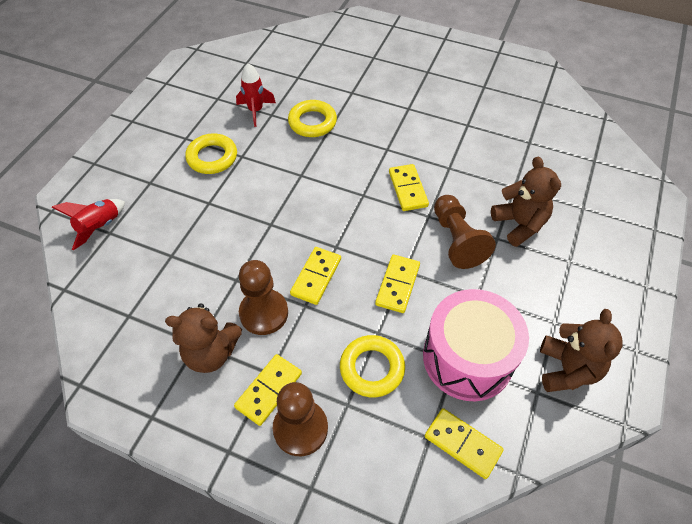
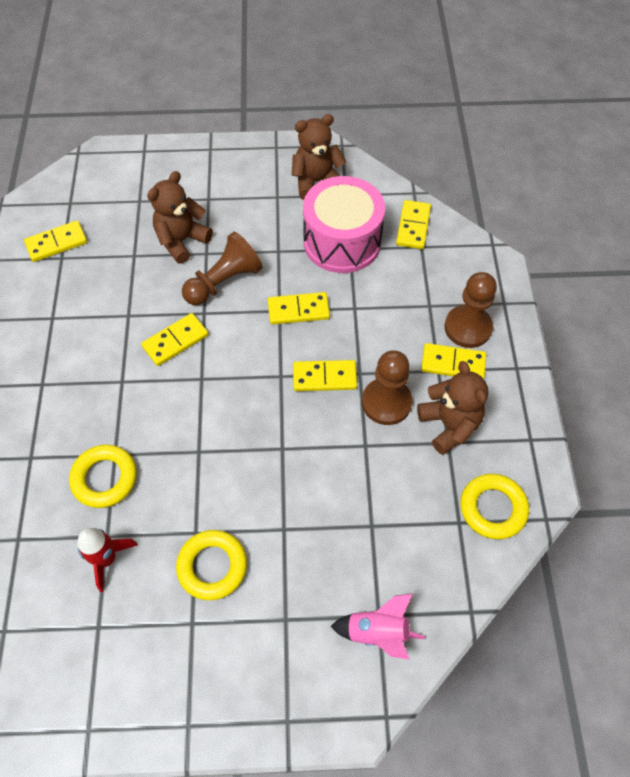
camera: 115 degrees left, 5 degrees up
(100, 227) = (377, 632): red rocket -> pink rocket
(372, 368) = (389, 300): yellow ring -> yellow ring (492, 508)
(547, 142) = (56, 243): none -> yellow domino

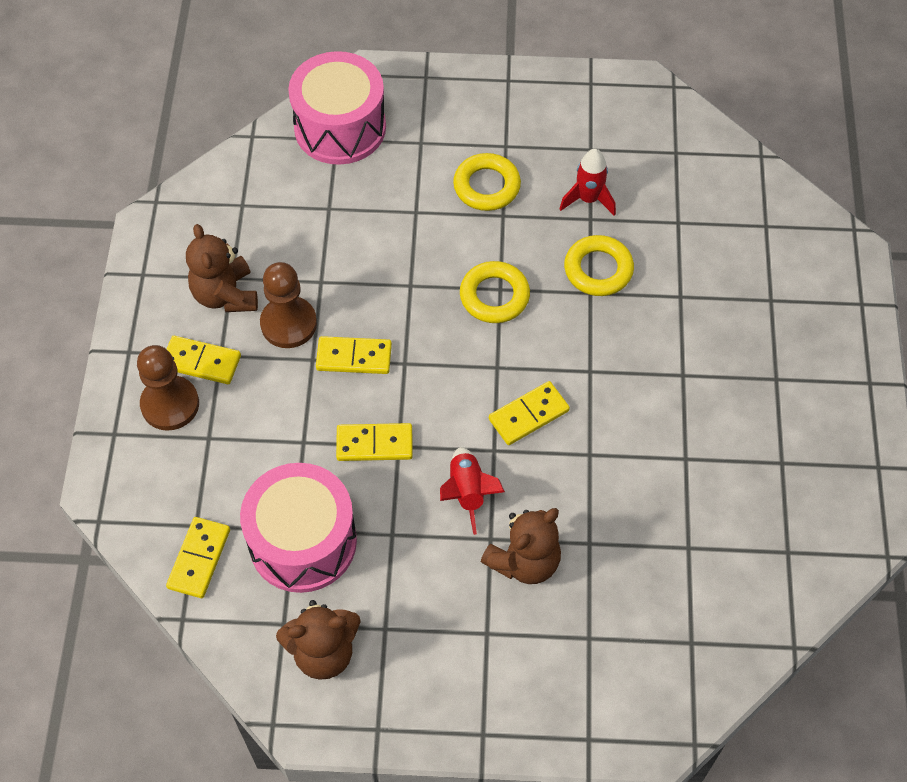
camera: 175 degrees left, 0 degrees up
(56, 243) = (699, 571): yellow domino -> none
(224, 281) = (467, 492): brown pawn -> red rocket
(377, 632) = (340, 127): pink rocket -> pink drum
(492, 508) = (205, 214): yellow ring -> yellow ring (494, 296)

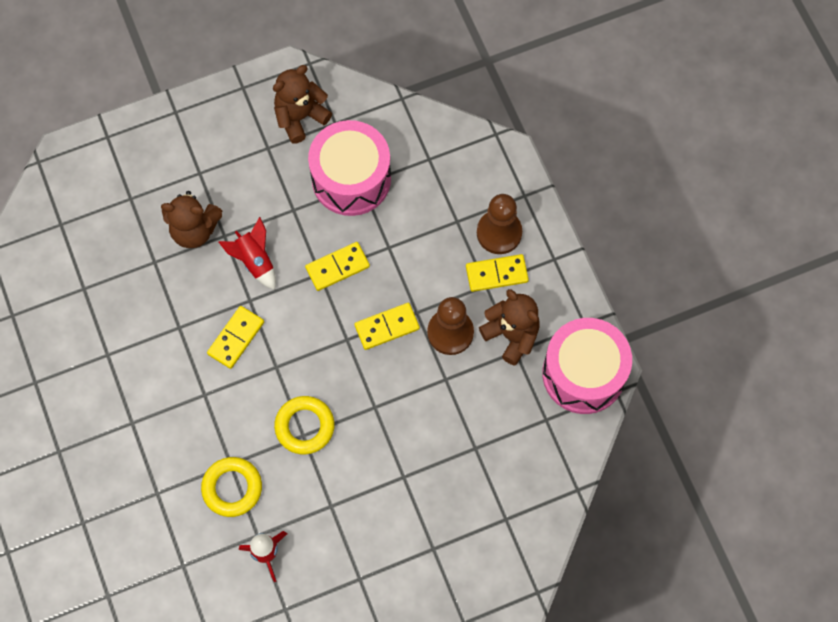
camera: 155 degrees right, 10 degrees up
(199, 559) = (414, 138): yellow domino -> none
(340, 127) = (509, 532): pink drum -> pink drum (583, 374)
(486, 186) = (357, 528): yellow ring -> none
(524, 561) = (194, 230): brown teddy bear -> brown teddy bear turned 105 degrees counterclockwise

